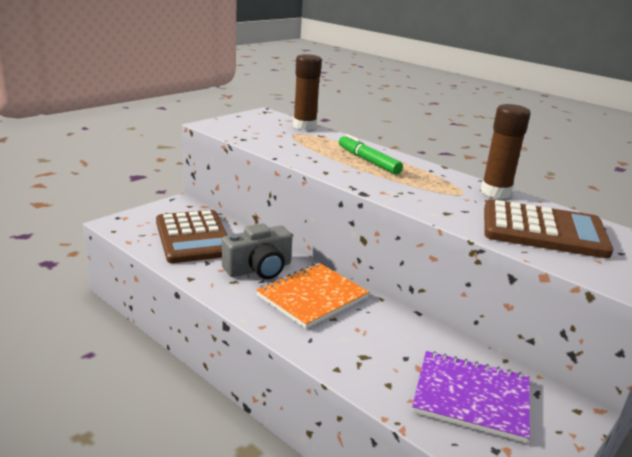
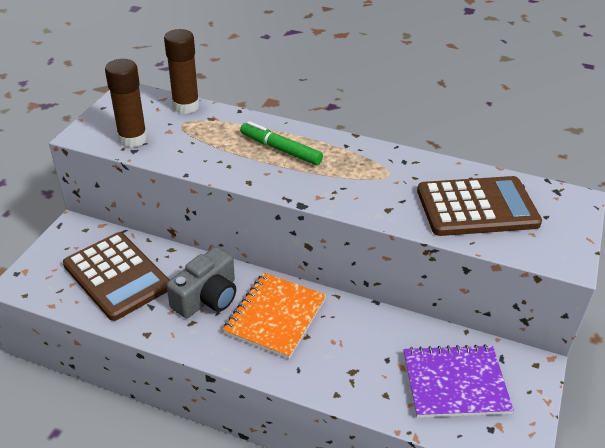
camera: 20 degrees left, 15 degrees up
(495, 192) = (417, 163): brown glue stick -> brown glue stick (133, 139)

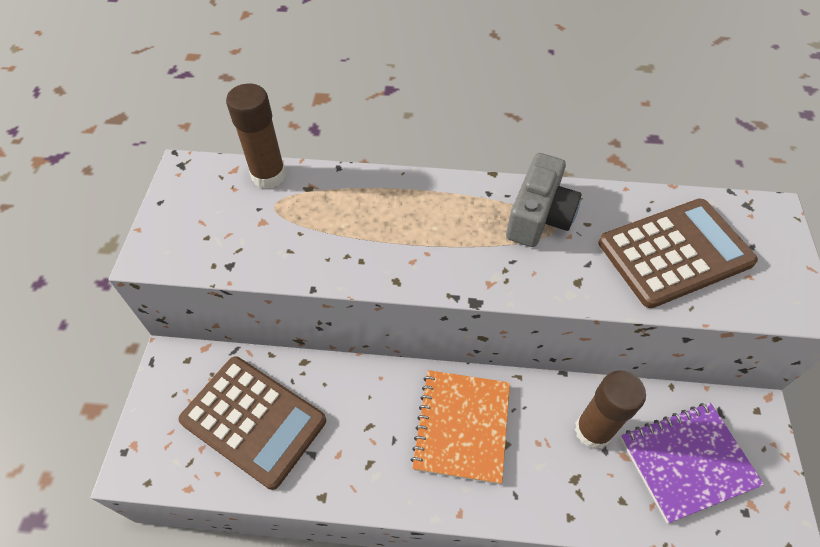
camera: 15 degrees left, 15 degrees up
(133, 139) = (221, 247): brown glue stick -> brown glue stick (593, 431)
(207, 297) = (373, 421): grey camera -> grey camera (539, 216)
(280, 149) = (414, 218): green marker -> none

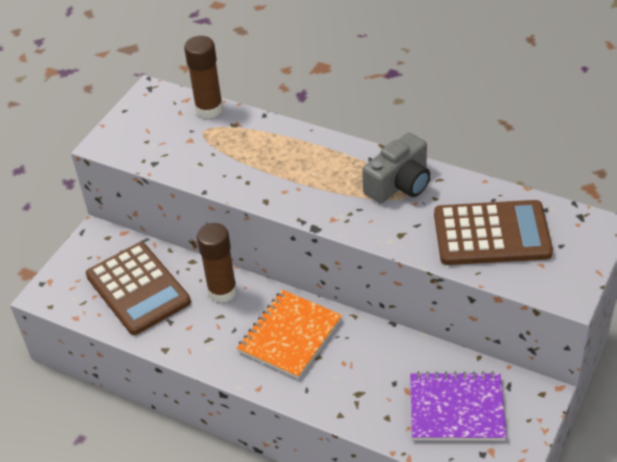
camera: 25 degrees right, 10 degrees down
(593, 431) = (392, 367): brown glue stick -> brown glue stick (222, 291)

